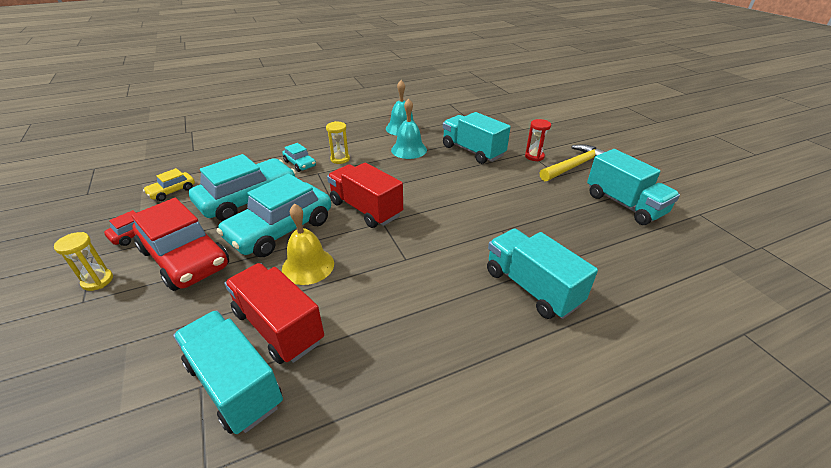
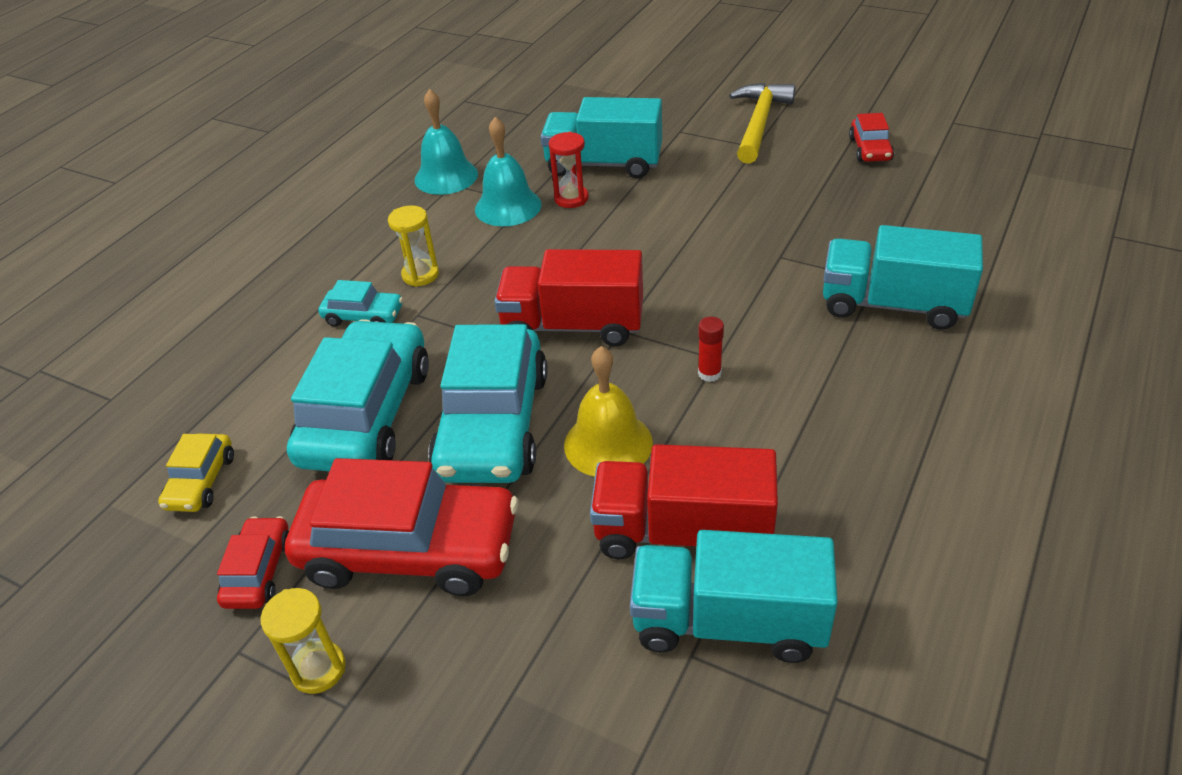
camera: 35 degrees left, 5 degrees up
(392, 263) = (709, 373): none -> red glue stick
(534, 156) = (694, 133): red hourglass -> red hourglass (571, 199)
(624, 204) = (870, 149): turquoise truck -> red car

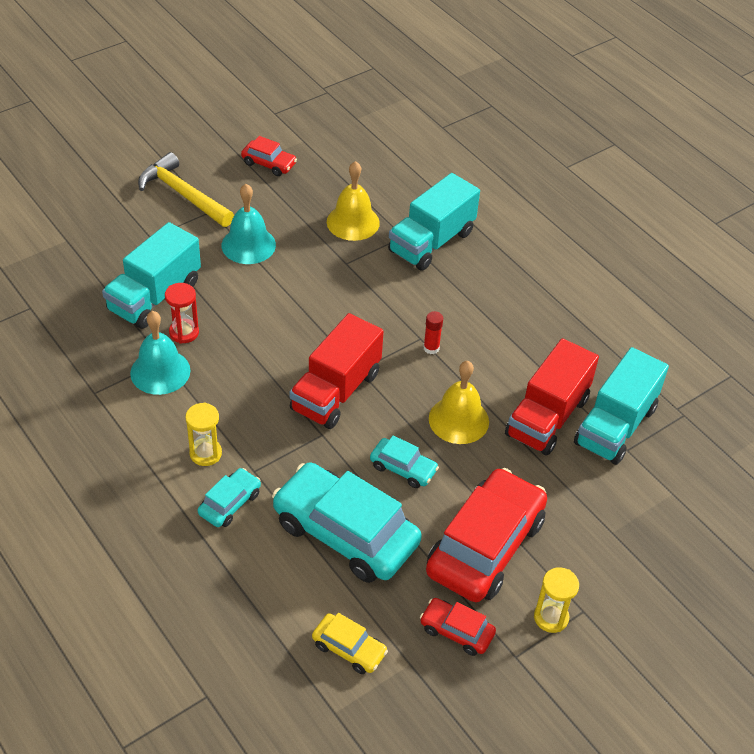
camera: 70 degrees left, 5 degrees up
(446, 176) = (78, 393): turquoise bell -> turquoise bell (248, 245)
(493, 424) = (403, 468): turquoise car -> turquoise car, size x0.47
(851, 235) = (353, 222): none -> yellow bell

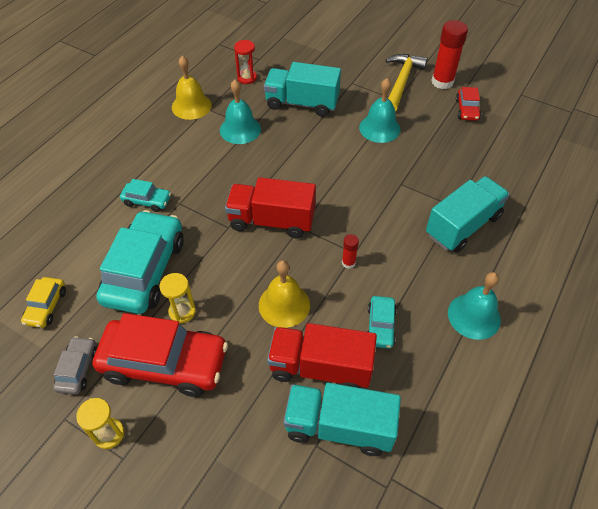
camera: 70 degrees right, 5 degrees up
(184, 332) = (279, 127): red hourglass -> red hourglass (247, 78)
(205, 453) = (183, 174): yellow hourglass -> yellow hourglass (182, 312)
(209, 162) = (442, 82): none -> red glue stick
(353, 222) = (446, 173): yellow bell -> yellow bell (191, 106)
(403, 468) = (218, 285): turquoise car -> turquoise car (380, 326)
(431, 242) = (463, 226): turquoise truck -> turquoise truck turned 120 degrees clockwise
(456, 631) = (78, 369): red car -> grey car
(541, 283) = (474, 316): none -> turquoise bell

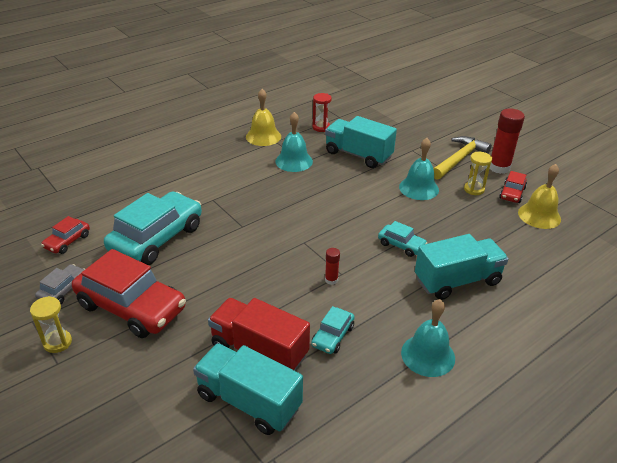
camera: 20 degrees right, 15 degrees down
(46, 306) = (67, 241): yellow car -> red car
(147, 201) = (188, 191): turquoise car -> turquoise car (401, 245)
(182, 312) = (168, 275): yellow hourglass -> yellow hourglass (474, 189)
(271, 221) = (281, 231): red truck -> none
(284, 305) = (255, 294): yellow bell -> yellow bell (539, 215)

